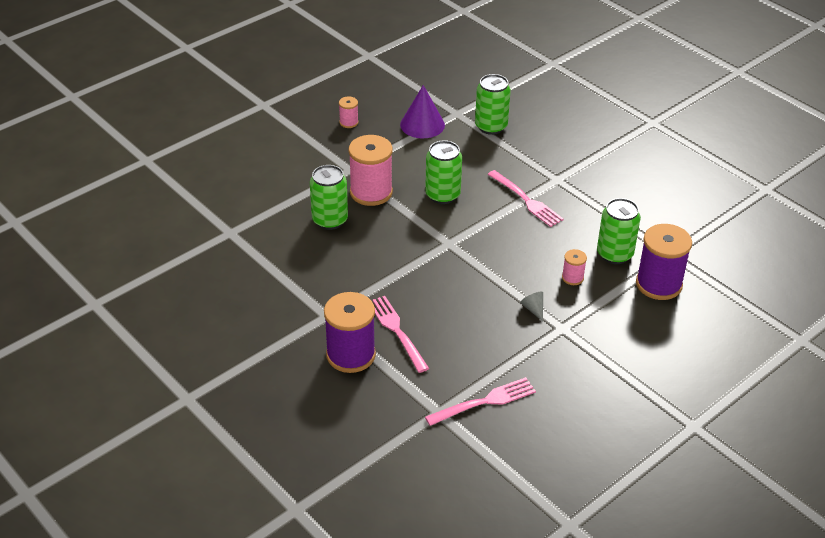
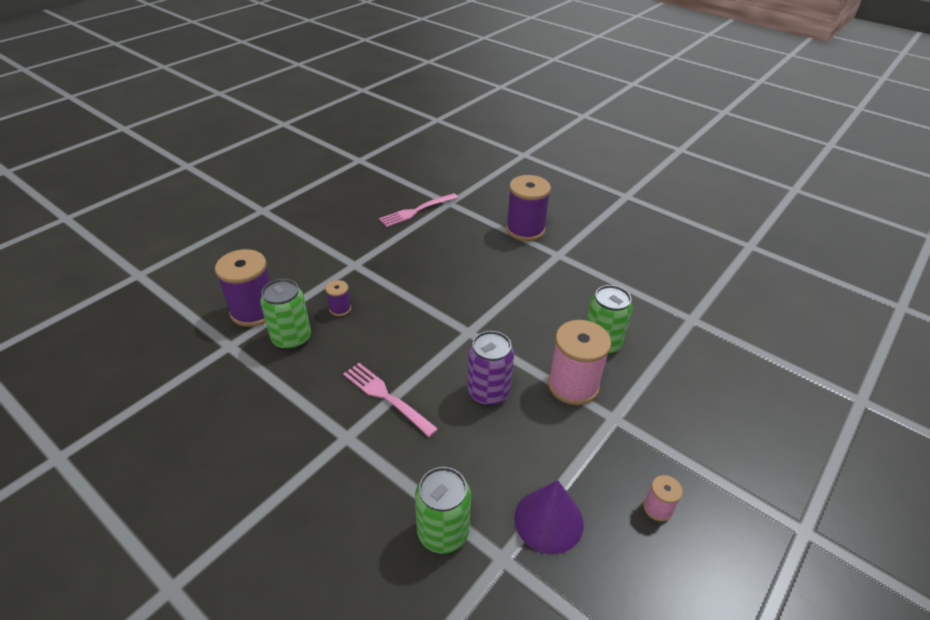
camera: 170 degrees right, 0 degrees up
(397, 331) = (495, 249): pink fork -> none
(442, 195) = (488, 392): green can -> purple can
(533, 309) = (379, 277): grey cone -> none
(572, 278) = (340, 309): pink spool -> purple spool

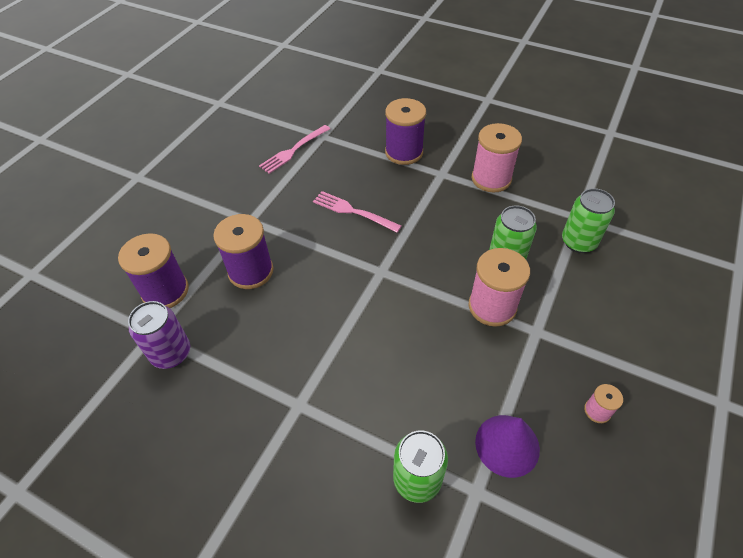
camera: 10 degrees left, 10 degrees up
(291, 338) = (213, 313): green can -> green can (578, 242)
(340, 309) = (251, 271): purple spool -> purple spool, size x2.09
(386, 397) = (324, 355): pink fork -> pink fork (353, 211)
(488, 392) = (417, 330): purple can -> purple can (171, 353)
(608, 268) = (491, 179): none -> pink spool

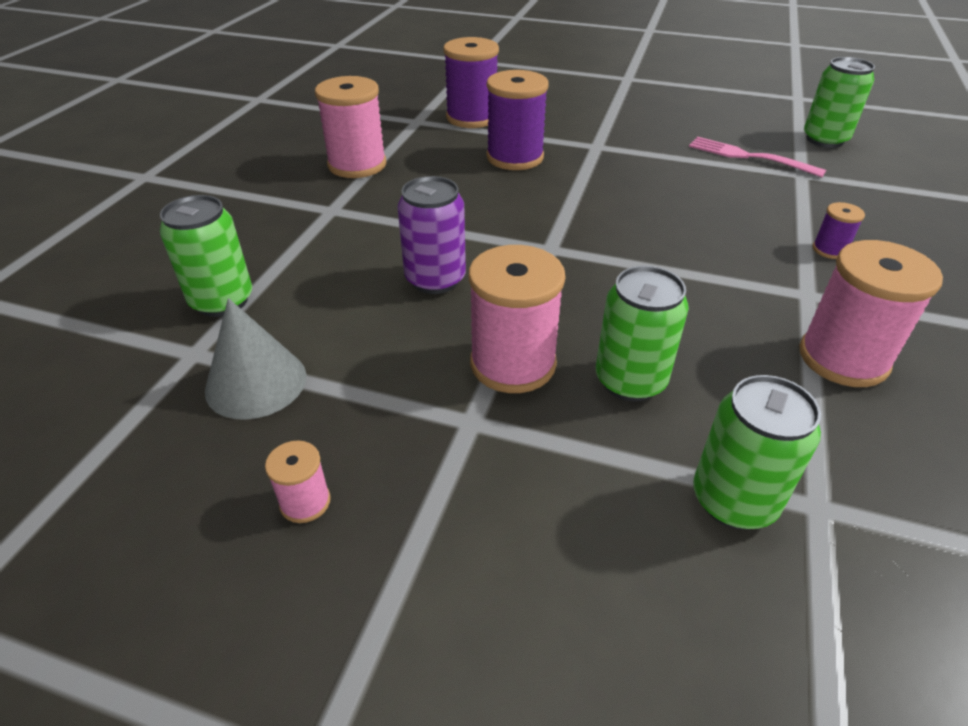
camera: 80 degrees right, 10 degrees down
(171, 353) = (394, 133): purple can -> purple can (435, 279)
(224, 385) = (357, 165): none -> pink spool
(283, 112) = (824, 139): none -> green can
(353, 211) = (656, 215): pink fork -> none
(404, 152) = (829, 250): purple spool -> purple spool, size x0.48
(507, 445) = (256, 382): purple cone -> grey cone

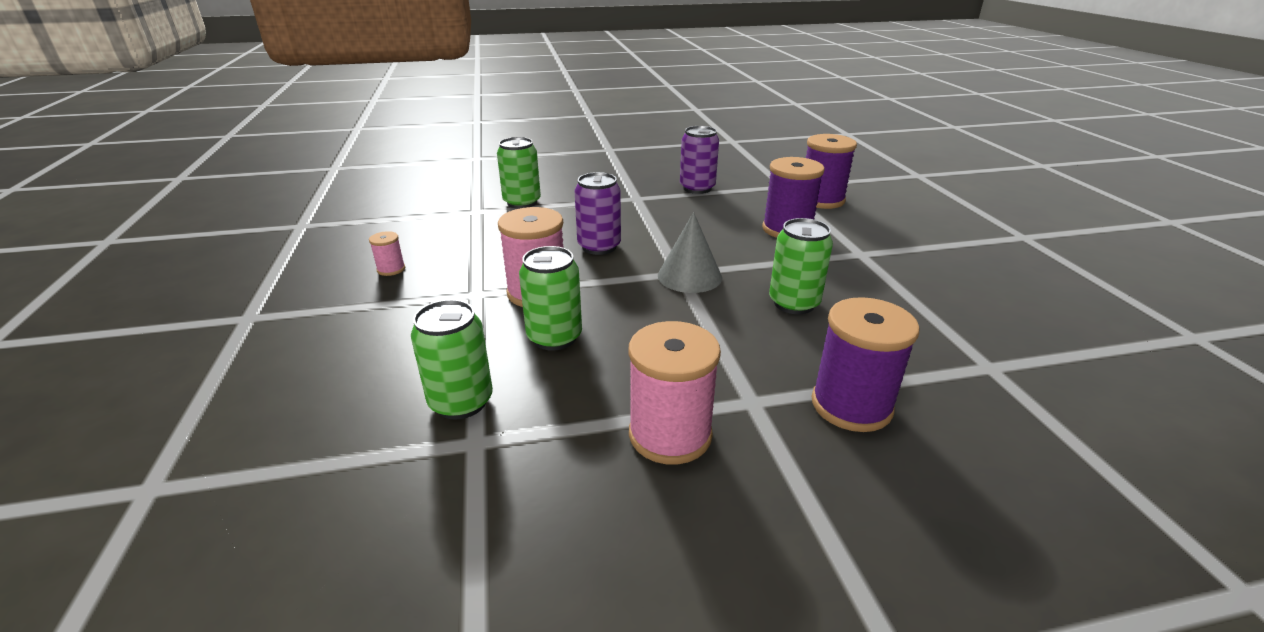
camera: 60 degrees right, 10 degrees down
(256, 382) = (466, 231): grey cone -> grey cone (689, 276)
(357, 165) = (697, 188): pink spool -> purple can
(749, 157) = (974, 330): pink fork -> none
(824, 139) = (1111, 372): green can -> green can (794, 303)
(829, 250) = (851, 405): purple spool -> purple spool, size x2.09

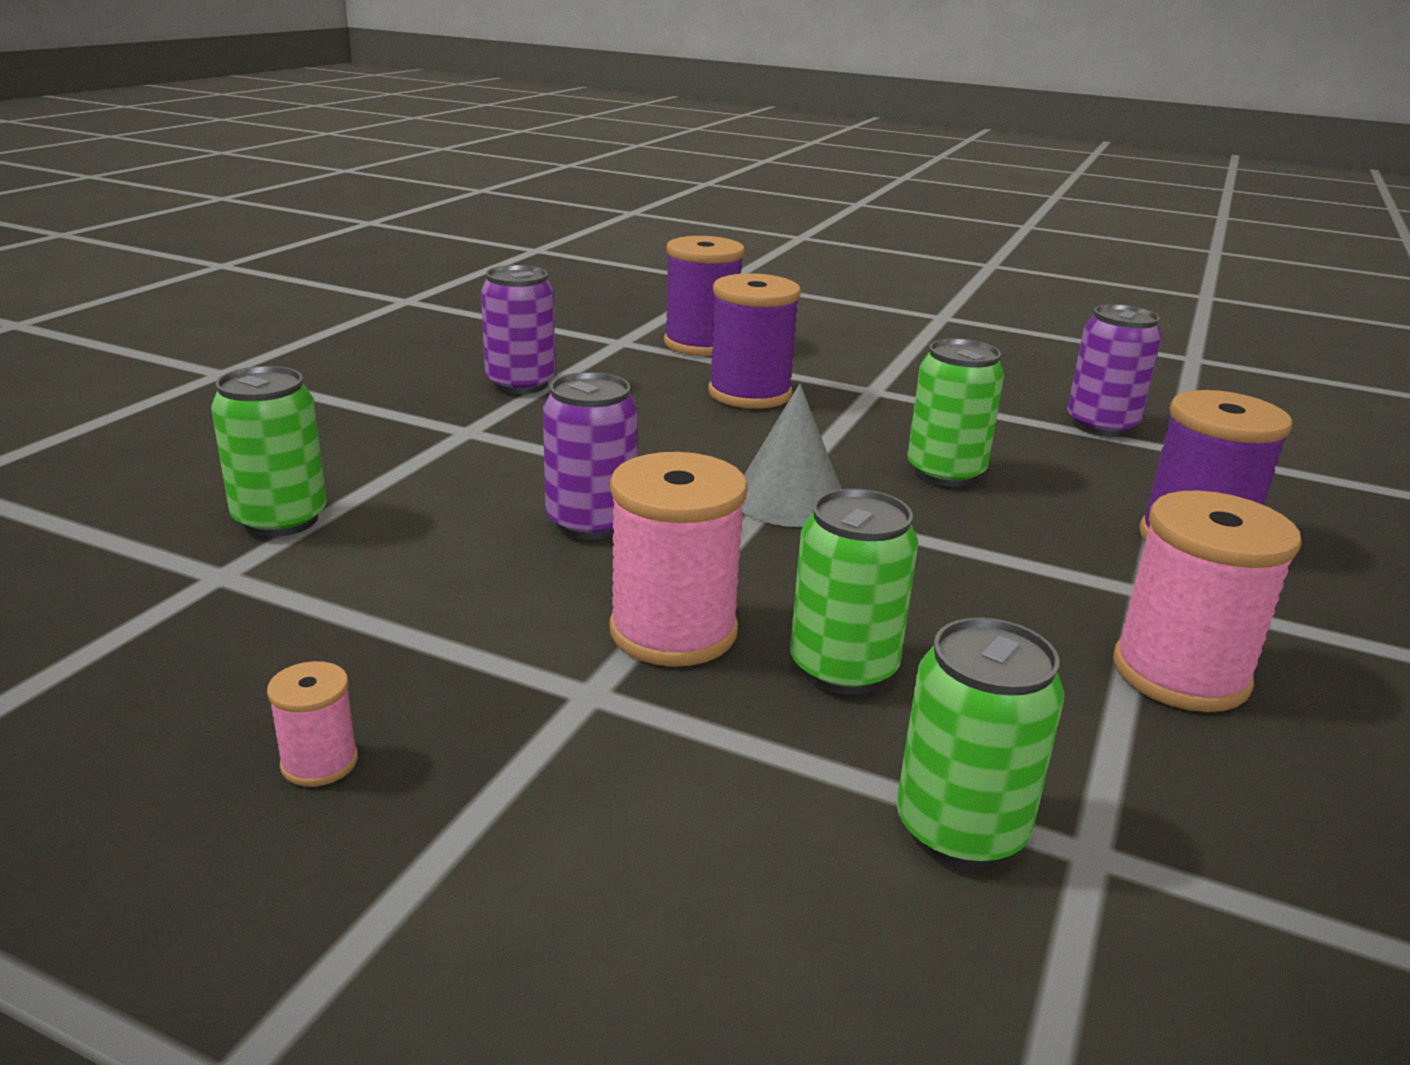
camera: 55 degrees left, 5 degrees down
(968, 332) = (1101, 425): none -> purple can

